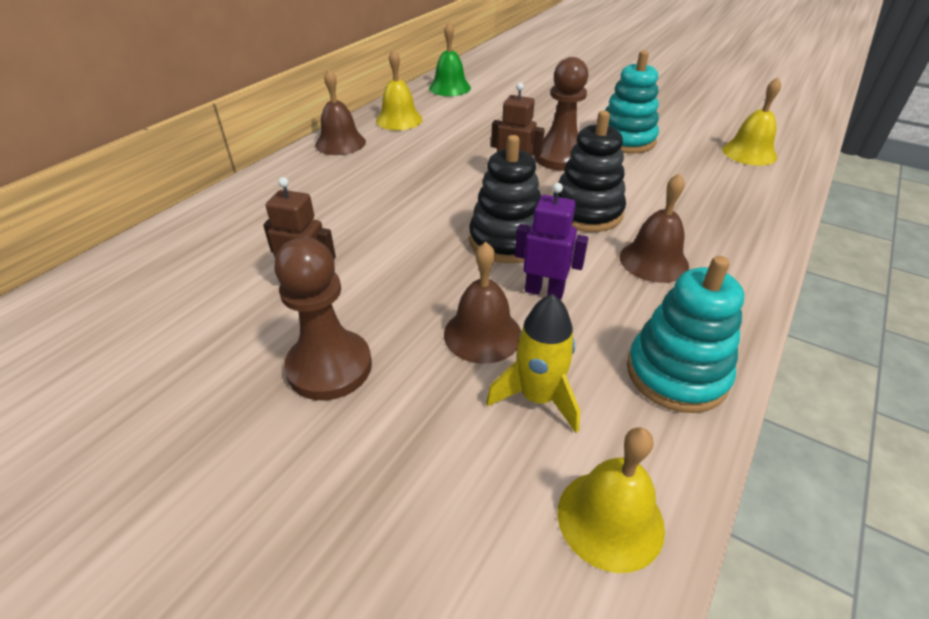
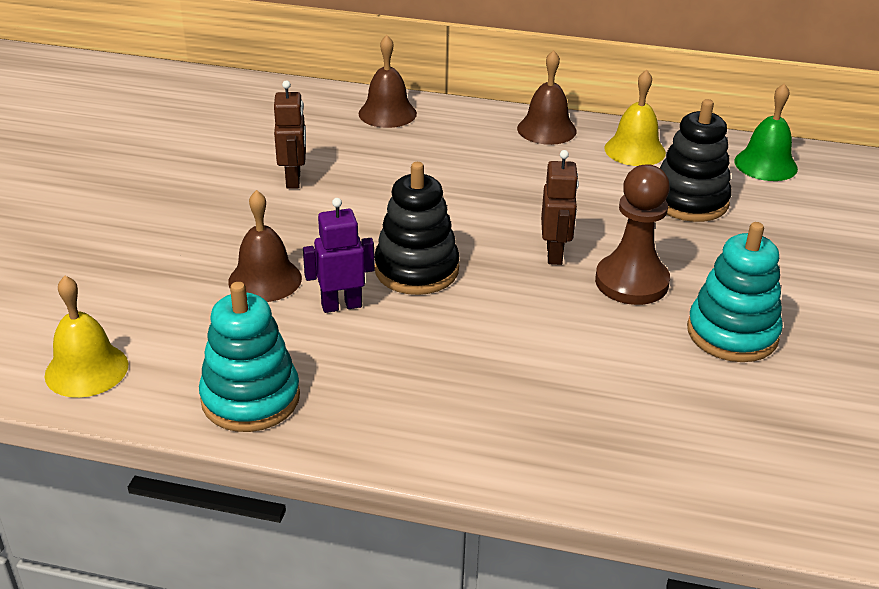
camera: 70 degrees right, 5 degrees down
(329, 367) = (201, 215): brown pawn -> none
(538, 397) = (197, 320): yellow rocket -> none
(544, 291) = (341, 305): purple robot -> purple robot turned 105 degrees counterclockwise
(586, 212) = (507, 317): black stacking toy -> black stacking toy (689, 201)
(653, 261) = (432, 375): brown bell -> brown bell (387, 113)
(749, 153) = (796, 464): yellow bell -> none

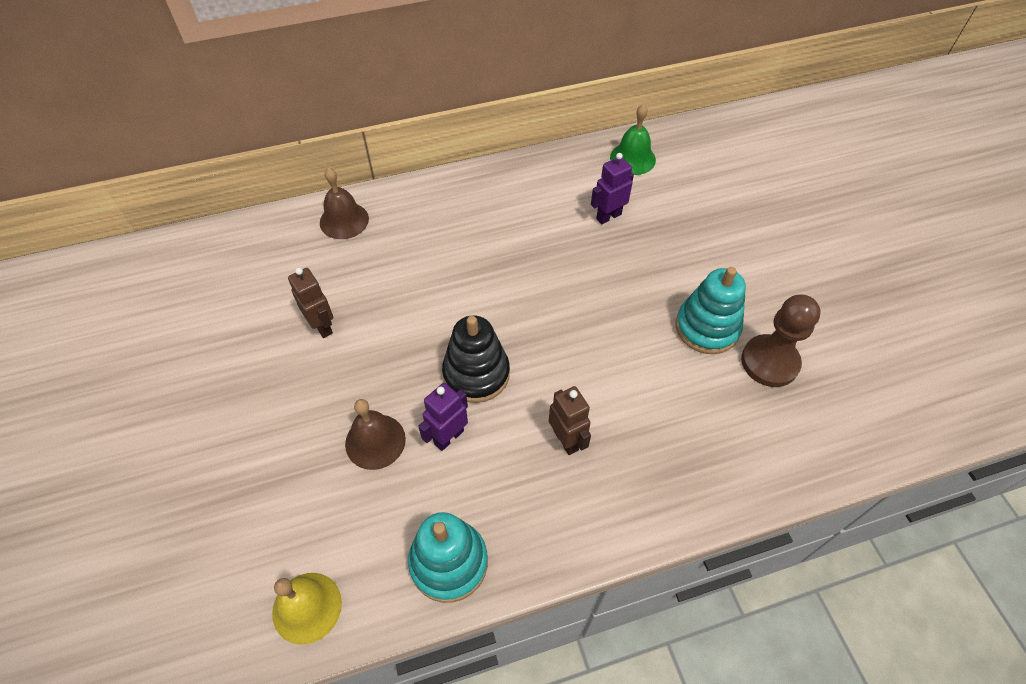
camera: 30 degrees left, 20 degrees up
(546, 129) = (471, 186): brown bell -> none
(555, 254) = (557, 310): brown robot -> brown robot (566, 440)
(631, 282) = (621, 312): brown pawn -> brown pawn (769, 362)
(635, 150) = (543, 181): yellow bell -> none
(689, 201) = (608, 216): black stacking toy -> purple robot

